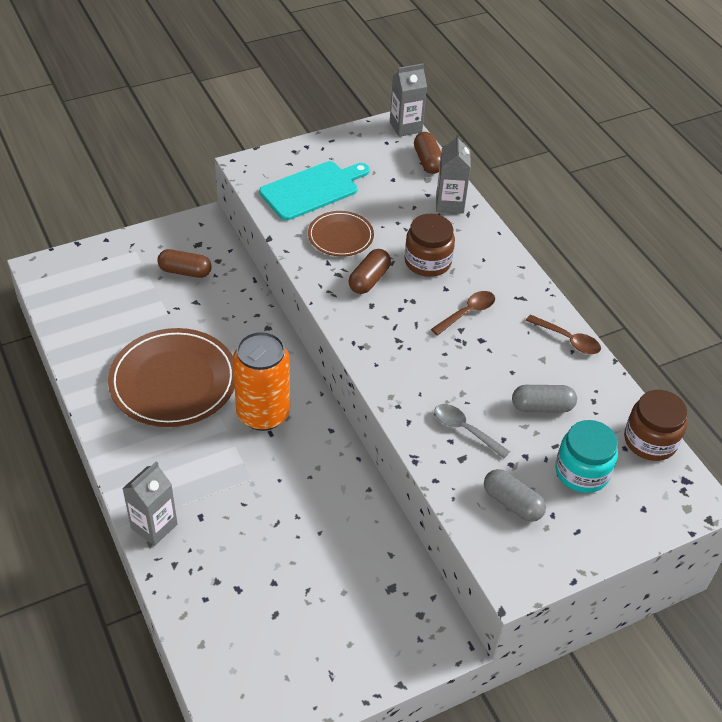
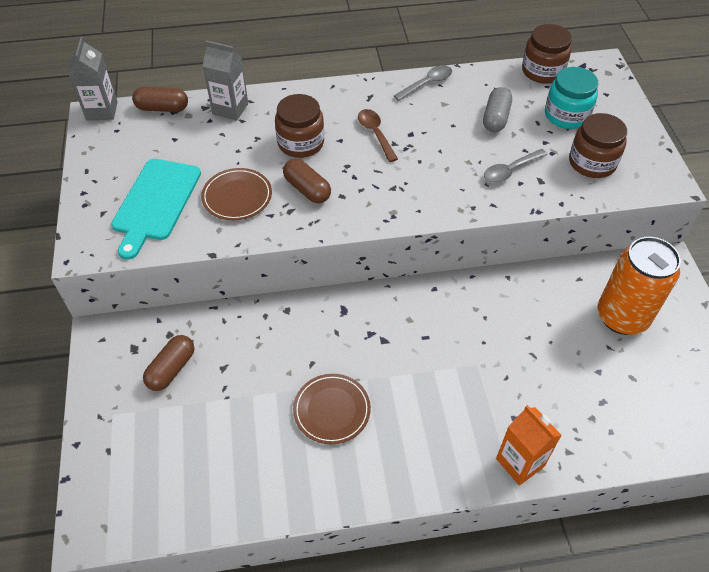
camera: 70 degrees left, 5 degrees up
(154, 526) = (520, 462): grey carton -> orange carton
(173, 381) = (332, 410): brown plate -> brown plate, size x0.54
(263, 414) = (399, 338): orange can -> orange can (622, 317)
(312, 190) = (155, 203): turquoise cutting board -> turquoise cutting board turned 150 degrees counterclockwise
(512, 503) = (592, 163): grey capsule -> brown jar
(567, 339) = (427, 83): brown spoon -> grey spoon

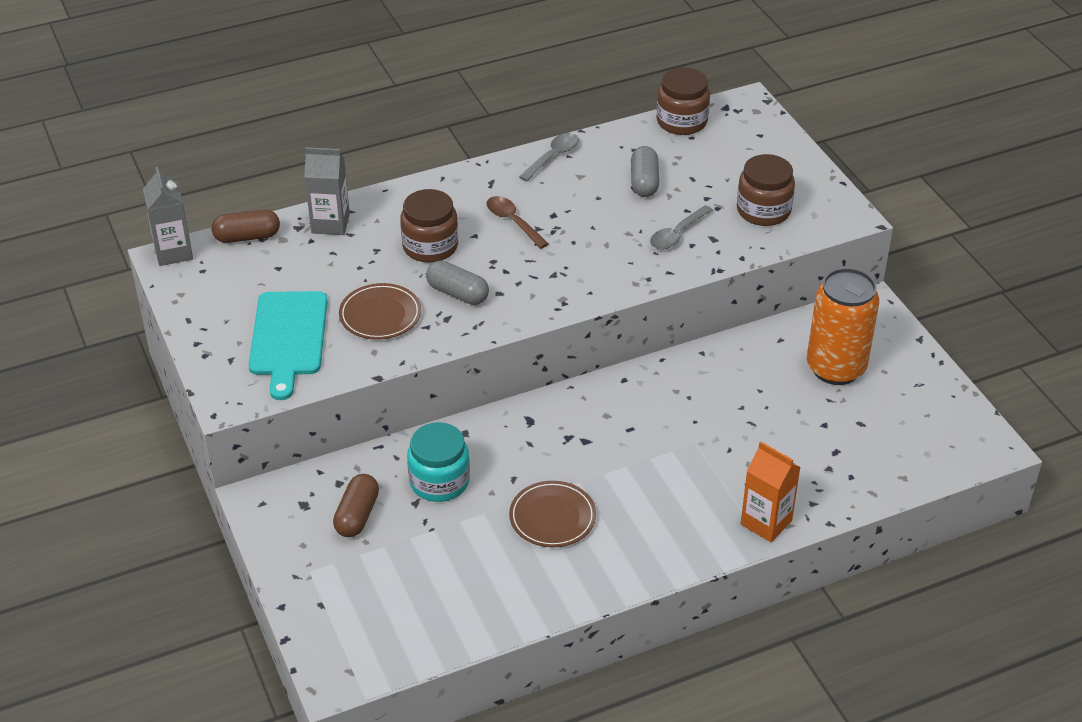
camera: 15 degrees left, 10 degrees down
(307, 189) = (457, 293): brown capsule -> grey capsule
(566, 115) = (722, 165): turquoise jar -> turquoise jar (439, 481)

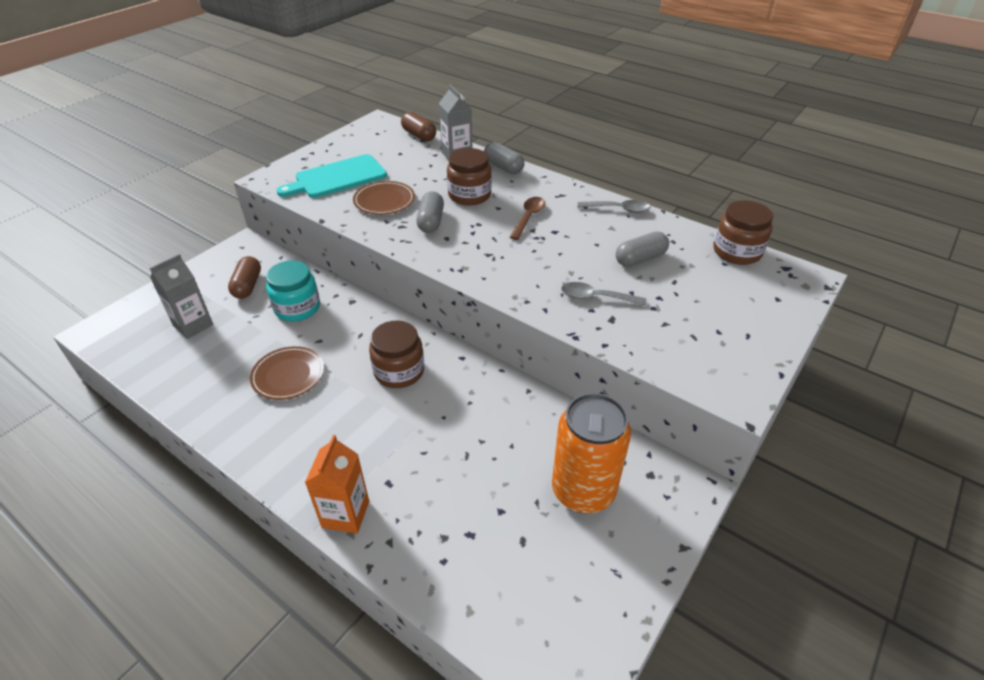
camera: 60 degrees right, 0 degrees up
(173, 252) = (385, 120): grey carton -> grey carton (193, 325)
(357, 515) = (248, 286): brown capsule -> brown capsule turned 75 degrees counterclockwise
(394, 199) = (503, 167): none -> grey capsule
(763, 210) = (680, 336): brown jar -> brown jar (399, 371)

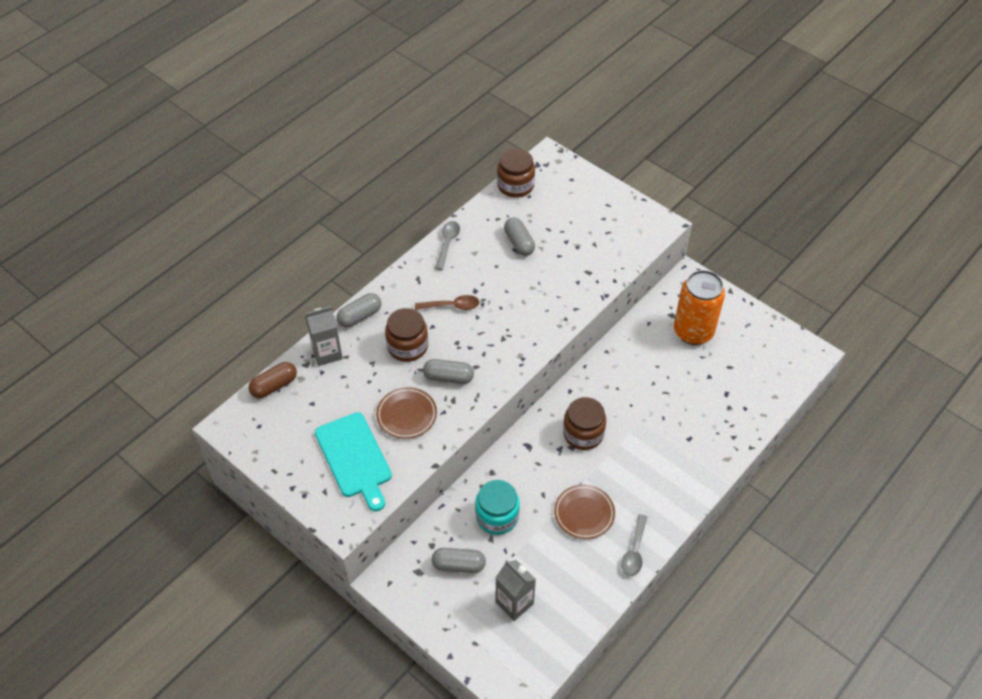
camera: 85 degrees left, 10 degrees up
(248, 286) = (458, 565): brown capsule -> grey capsule
(345, 514) = (714, 462): orange carton -> none
(528, 217) = (451, 306): brown spoon -> brown spoon turned 150 degrees clockwise
(596, 297) = (564, 277): grey spoon -> grey spoon (634, 551)

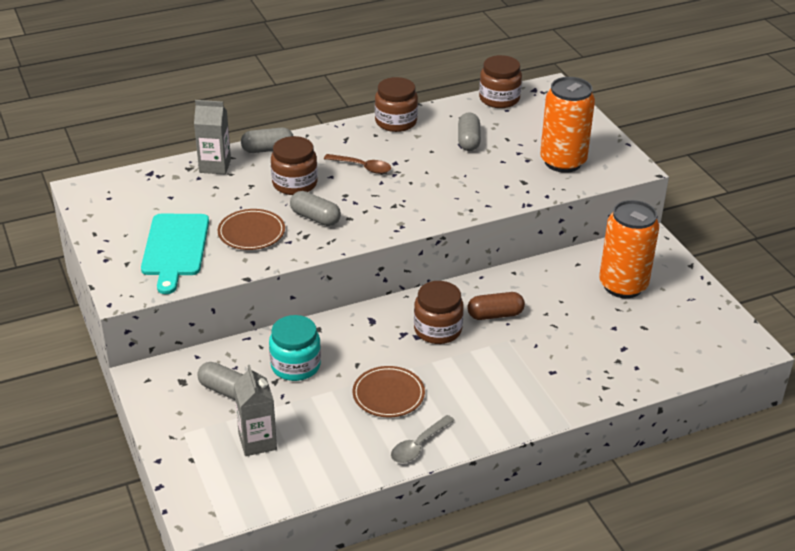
camera: 25 degrees right, 15 degrees down
(274, 386) = (147, 174): brown capsule -> brown capsule (495, 315)
(447, 243) = (396, 122): grey spoon -> brown jar
(605, 238) = (563, 162): none -> orange can

